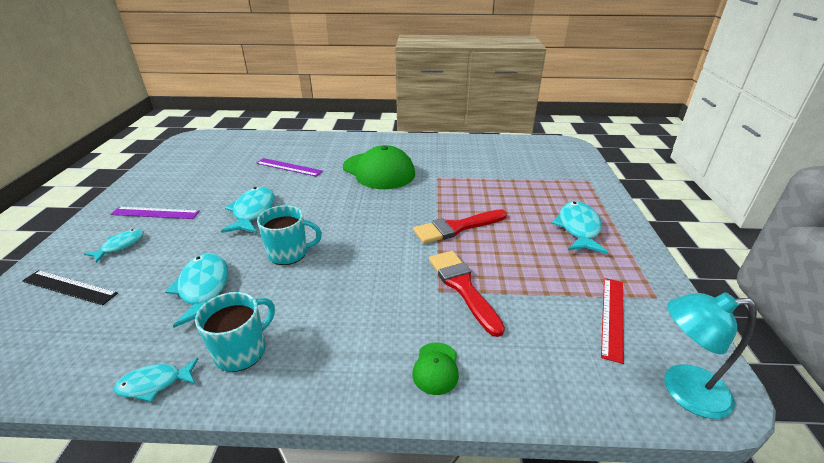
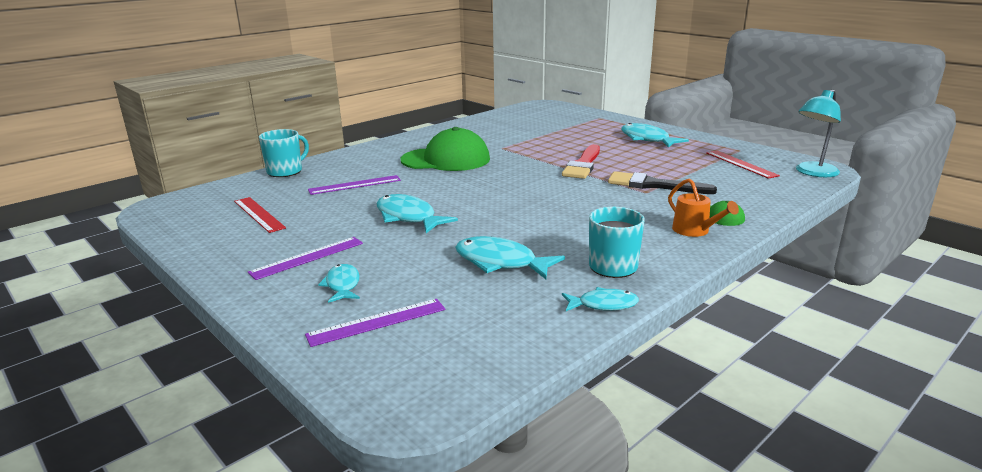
camera: 45 degrees left, 10 degrees down
(69, 287) = (377, 322): black ruler -> purple ruler
(155, 383) = (603, 305): turquoise fish -> turquoise fish turned 120 degrees counterclockwise
(208, 166) = (259, 214): none -> red ruler
(289, 253) = (509, 221): turquoise mug -> turquoise mug (285, 171)
(375, 367) = (695, 231): none -> orange watering can
(462, 287) = (654, 185): red brush -> black brush

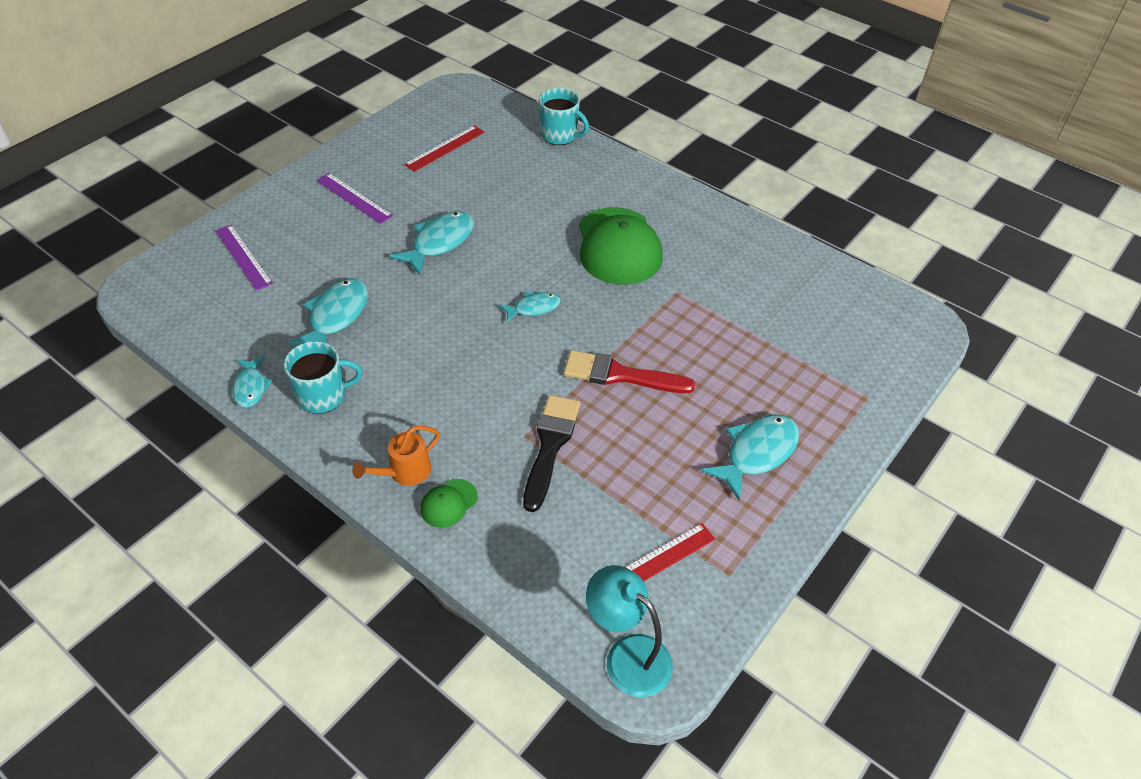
camera: 80 degrees right, 25 degrees up
(342, 285) = (303, 227): turquoise fish -> turquoise fish (533, 308)
(355, 185) = (525, 190): purple ruler -> none

